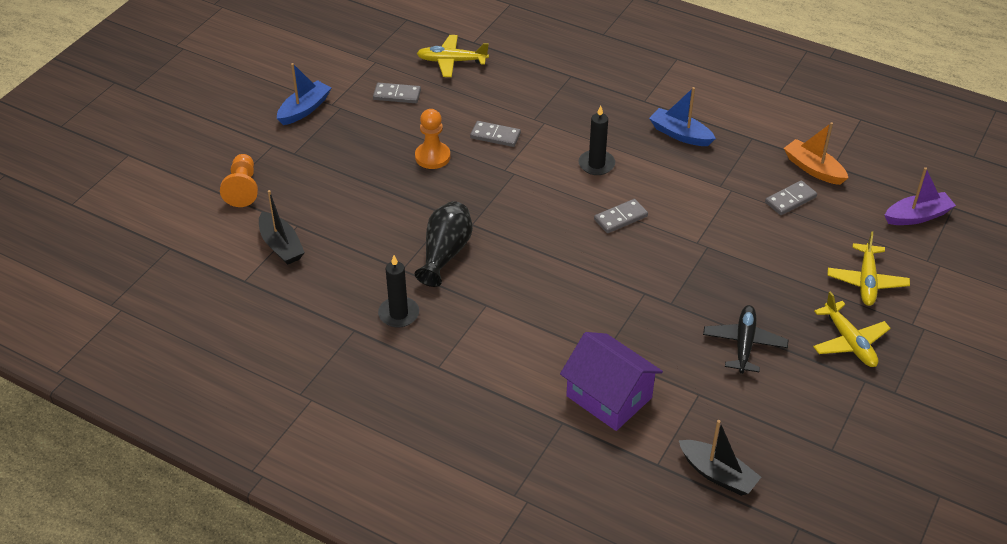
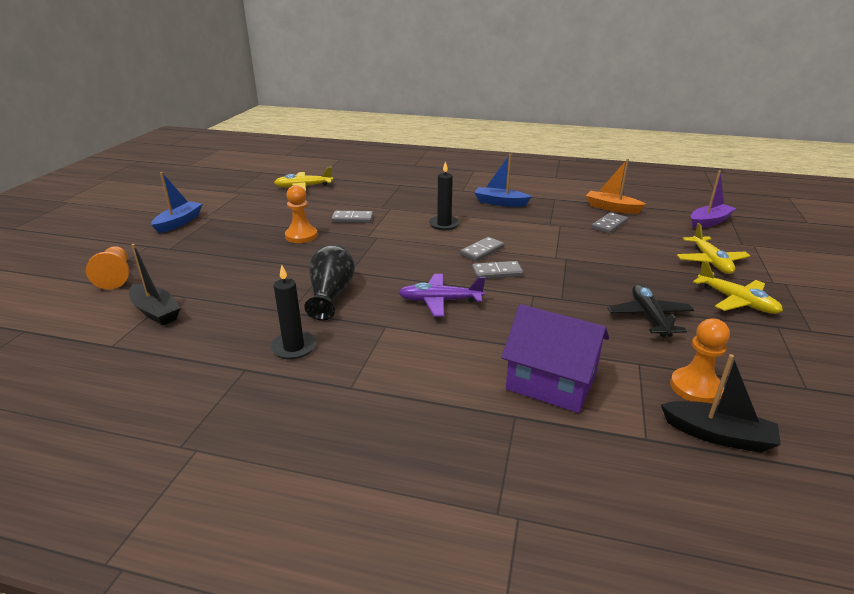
camera: 15 degrees left, 15 degrees down
(397, 95) = (261, 207): grey domino -> grey domino (497, 272)
(547, 283) = (439, 301): none -> purple plane
(732, 428) = (695, 387): none -> orange pawn

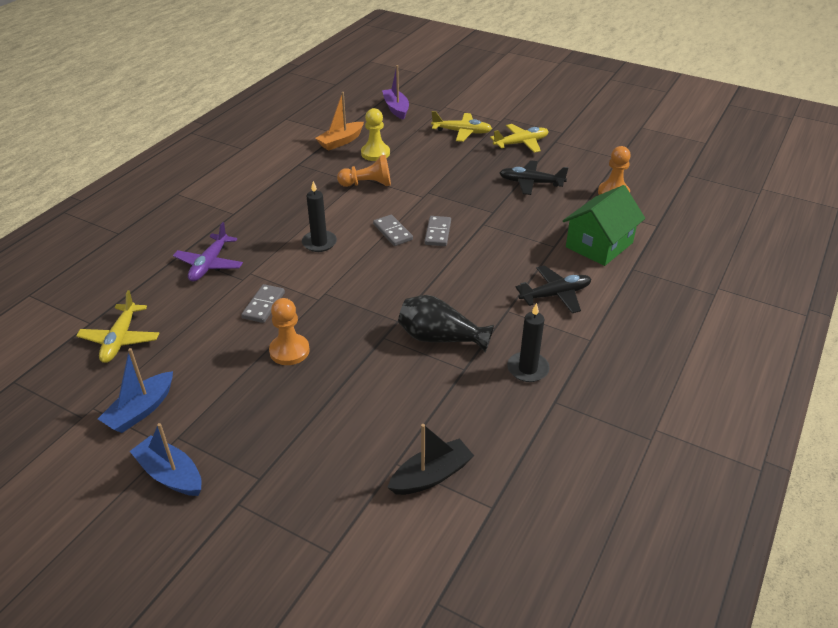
camera: 75 degrees left, 10 degrees up
(115, 276) = (323, 528): orange pawn -> orange pawn (367, 184)
(426, 355) = (555, 295): none -> black plane
(439, 301) = (476, 274): purple plane -> purple plane (209, 264)
(500, 203) = (286, 197): blue boat -> blue boat (141, 410)
(551, 382) = (599, 245): purple house -> green house
(609, 225) = (375, 153): grey domino -> yellow pawn
(717, 435) = (656, 201): black boat -> none

